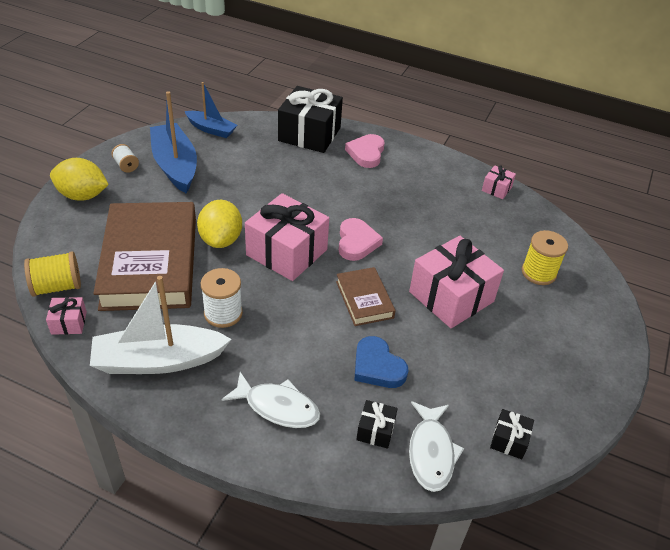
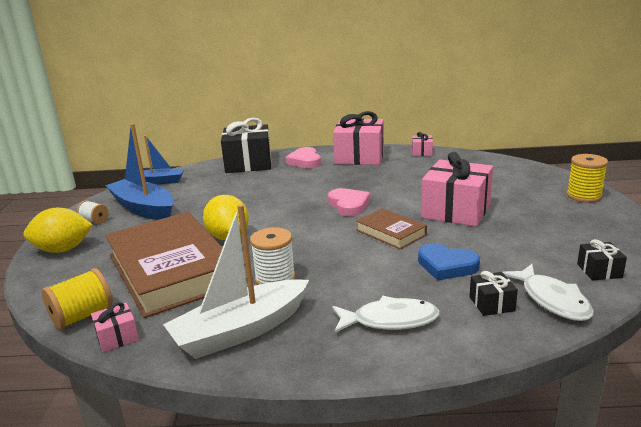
camera: 20 degrees left, 20 degrees down
(287, 252) = (296, 227): pink gift -> pink gift (359, 157)
(538, 273) = (502, 181): yellow spool -> yellow spool (584, 196)

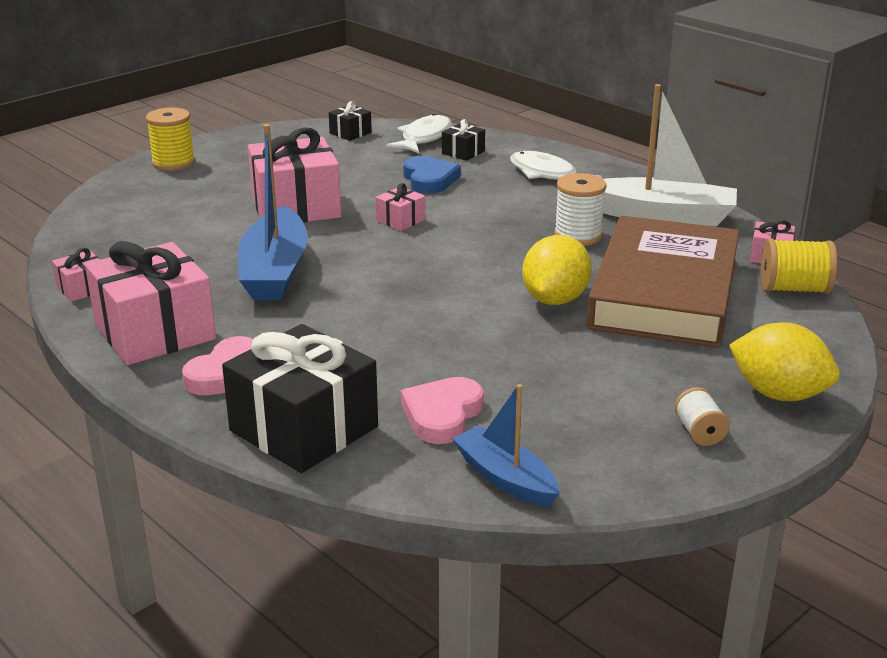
camera: 135 degrees left, 5 degrees up
(143, 208) = (602, 415): blue boat -> blue boat (275, 271)
(349, 205) = (362, 266): pink heart -> pink heart (442, 415)
(390, 232) = (400, 220): brown book -> pink gift

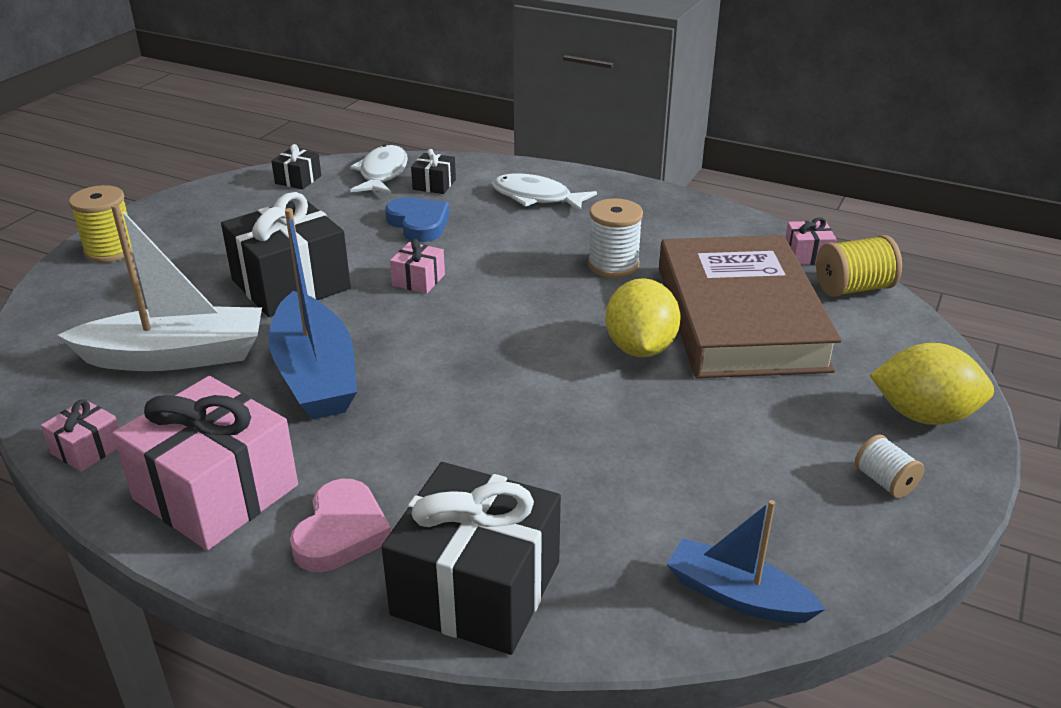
camera: 20 degrees left, 5 degrees up
(296, 207) = (291, 284): pink gift -> black gift
(442, 415) = (618, 527): pink heart -> none
(662, 216) = (678, 226): white boat -> white boat (176, 356)

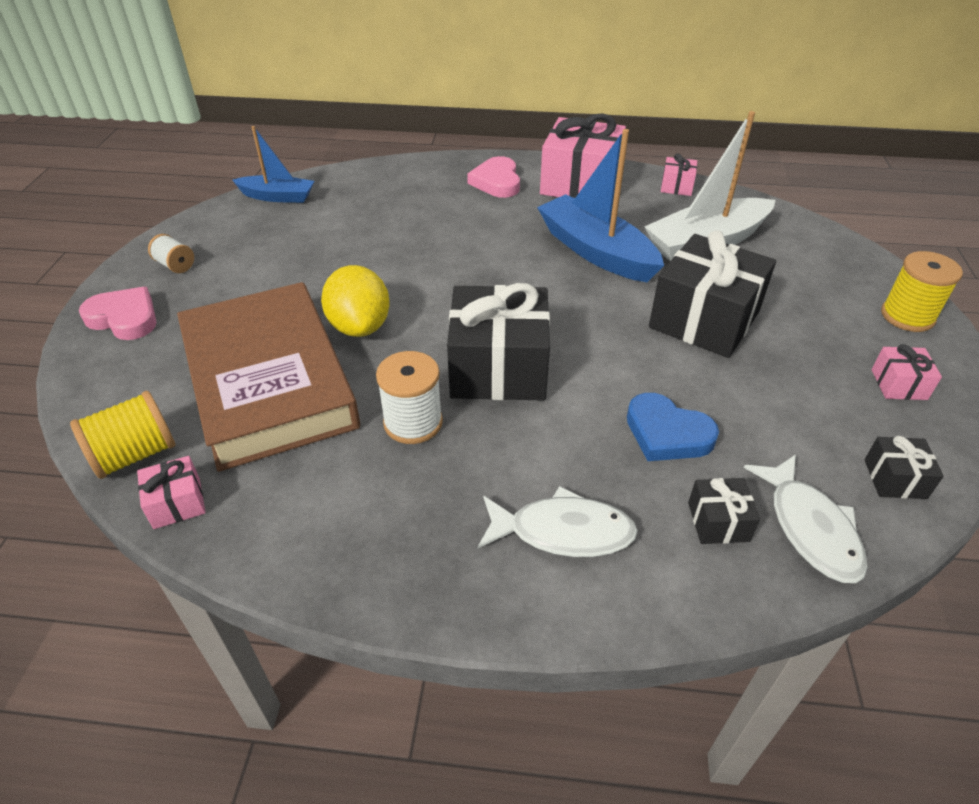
camera: 160 degrees right, 10 degrees up
(418, 280) = (597, 352): pink gift -> pink gift (899, 384)
(476, 588) = (412, 176): black gift -> black gift (498, 368)
(923, 415) = (124, 318): yellow lemon -> pink heart

